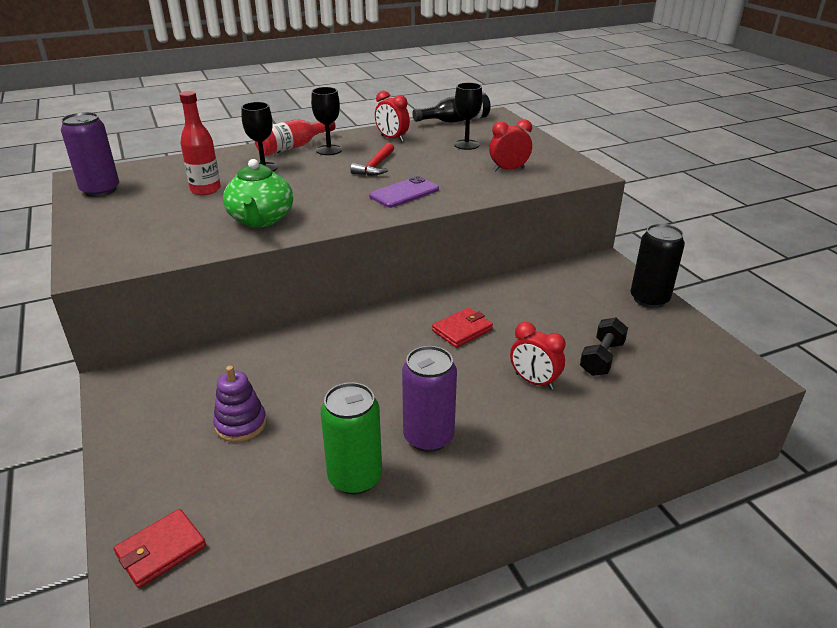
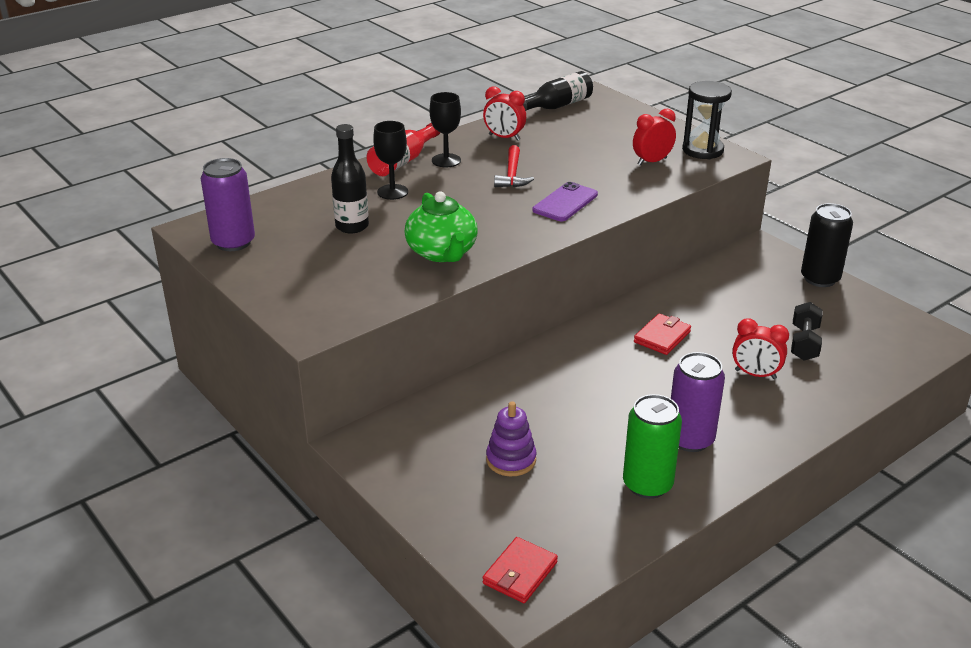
camera: 15 degrees left, 0 degrees up
(205, 190) = (352, 226): red bottle -> black bottle
(466, 145) = (589, 136): black goblet -> none
(563, 165) = (702, 150): none -> black hourglass

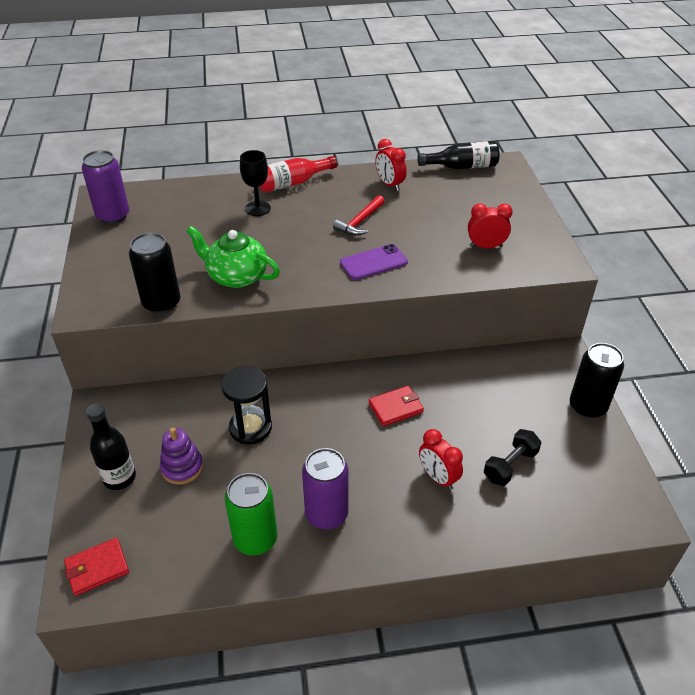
camera: 30 degrees right, 10 degrees up
(352, 226) = (200, 229): black bottle -> black bottle (119, 478)
(391, 298) = (161, 303): none -> black can
(442, 253) = (236, 276): green teapot -> green teapot turned 105 degrees clockwise
(446, 160) = (324, 192): black goblet -> none
(702, 150) = (542, 249): black hourglass -> black hourglass (250, 428)

